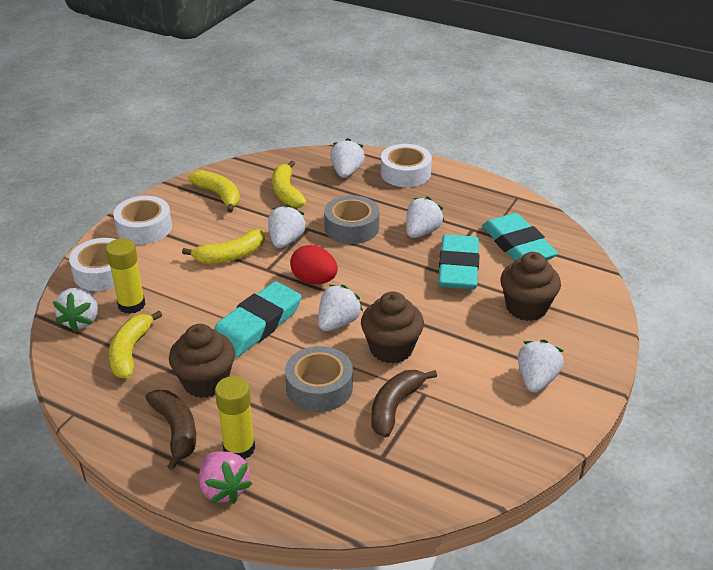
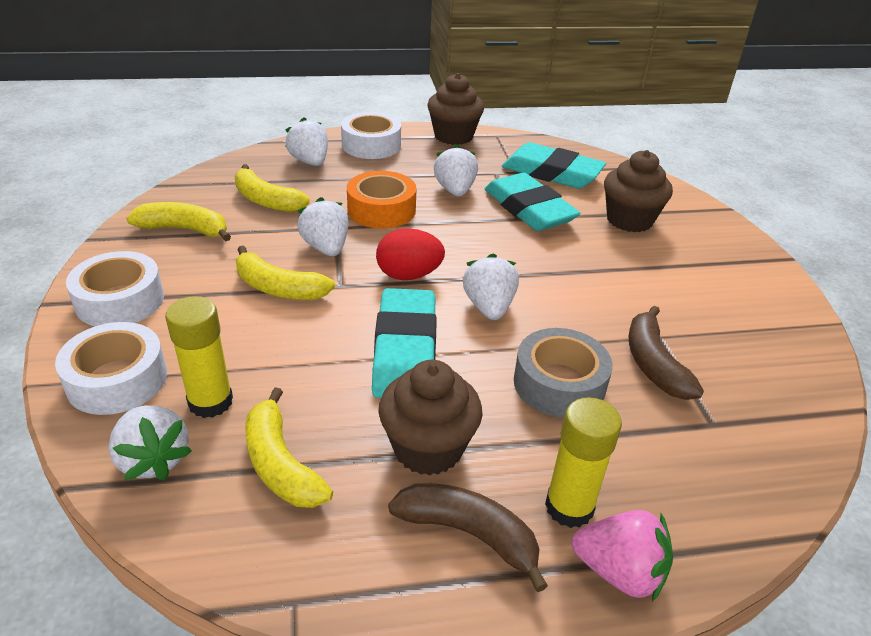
camera: 40 degrees left, 0 degrees up
(230, 256) = (278, 288): yellow banana -> yellow banana turned 90 degrees clockwise
(351, 227) = (381, 210): grey tape -> orange tape
(391, 349) = (572, 308): brown cupcake -> brown cupcake (453, 136)
(536, 380) = (723, 277): white strawberry -> none

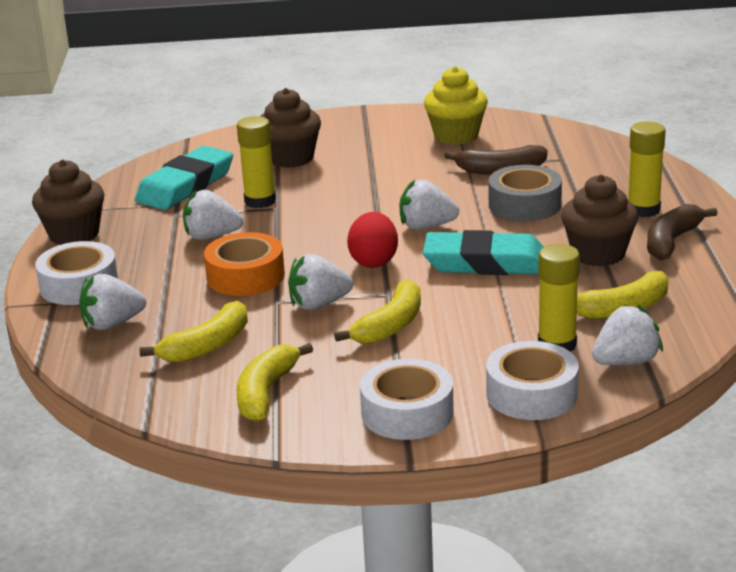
camera: 80 degrees left, 10 degrees down
(529, 209) = (260, 201): turquoise eraser -> yellow glue stick
(619, 571) = (689, 199): pink strawberry -> none
(741, 327) = (456, 135): none -> yellow cupcake

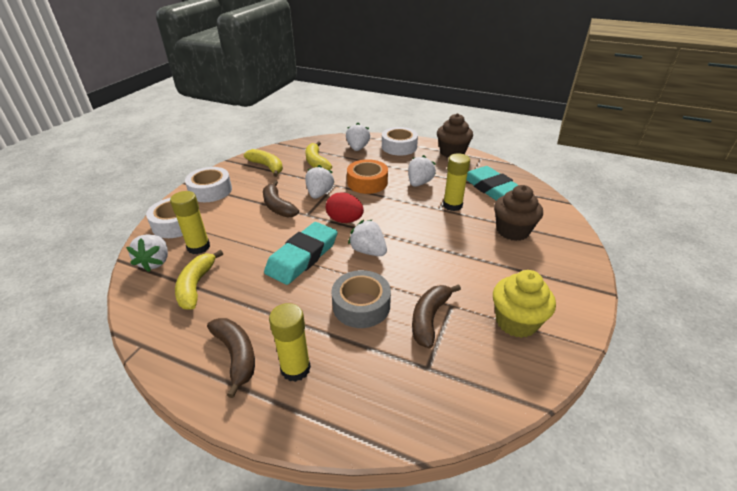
camera: 115 degrees right, 10 degrees up
(390, 325) = (278, 206): yellow banana -> brown banana
(426, 226) = (368, 251): white strawberry -> white strawberry turned 75 degrees counterclockwise
(598, 254) = (262, 307): brown cupcake -> none

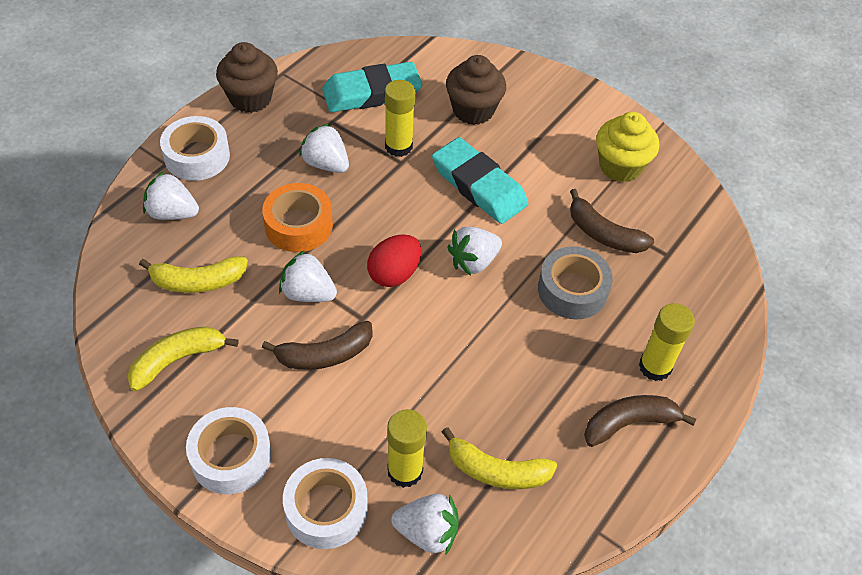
camera: 80 degrees left, 15 degrees up
(302, 256) = (465, 337): turquoise eraser -> turquoise eraser (479, 186)

